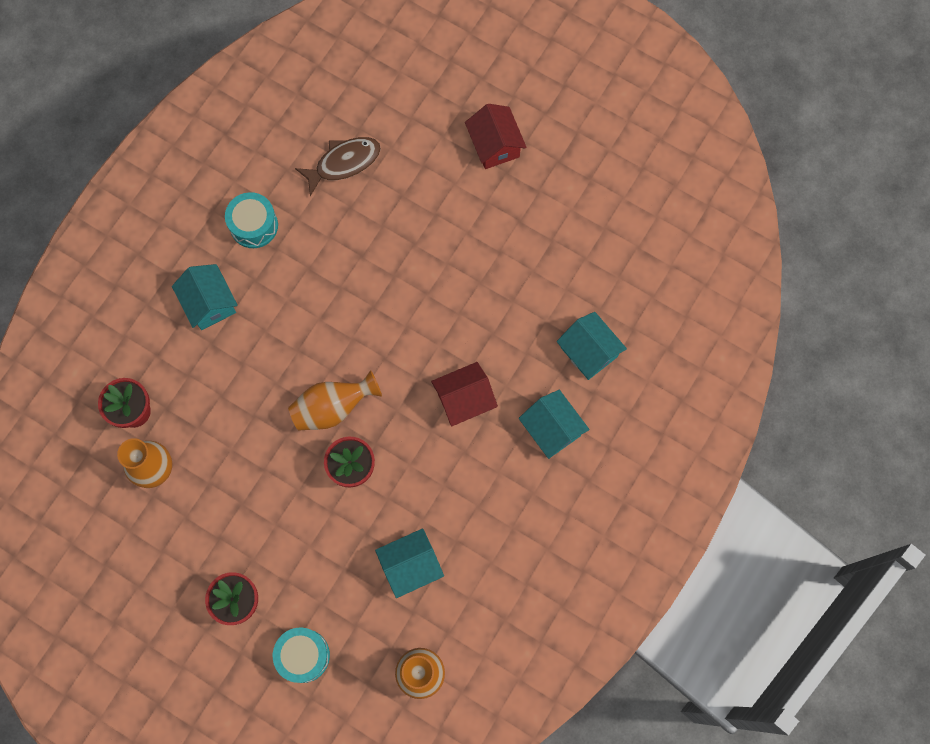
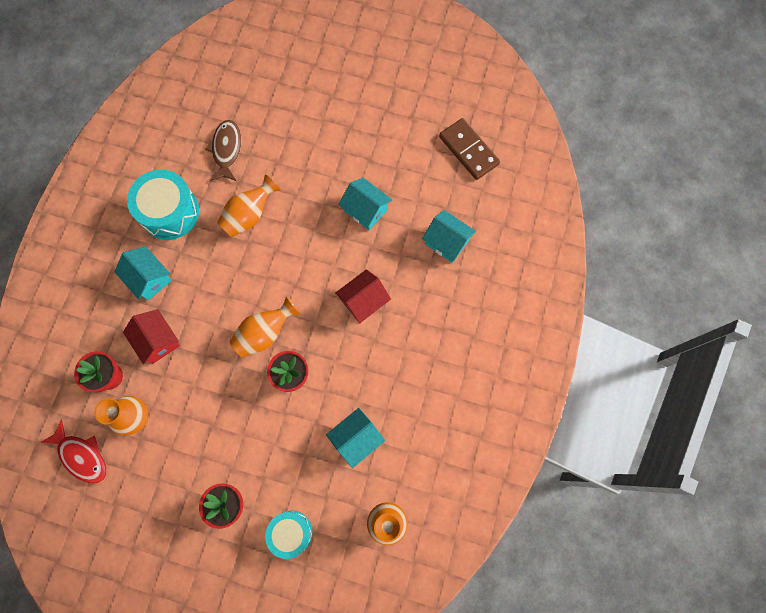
camera: 15 degrees left, 0 degrees up
(80, 498) = (82, 456): none -> red fish
(254, 225) = (169, 212): turquoise drum -> turquoise drum, size x1.57
(344, 163) = (227, 150): brown fish -> brown fish turned 45 degrees counterclockwise
(351, 254) = (249, 215): none -> orange vase
(495, 145) = (336, 110): red house -> red house (158, 340)
(552, 429) = (435, 306): turquoise house -> turquoise house (365, 210)
(650, 240) = (468, 150): none -> brown domino

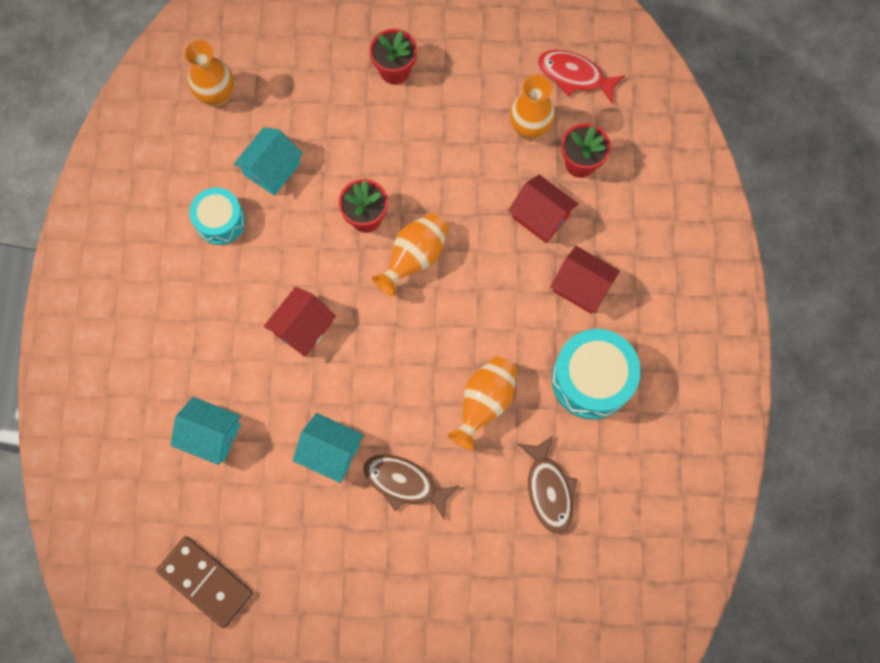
camera: 165 degrees right, 0 degrees up
(149, 278) = (581, 286): turquoise house -> red house
(291, 532) = (319, 60): turquoise drum -> turquoise drum (220, 221)
(321, 177) = (404, 483): none -> brown fish

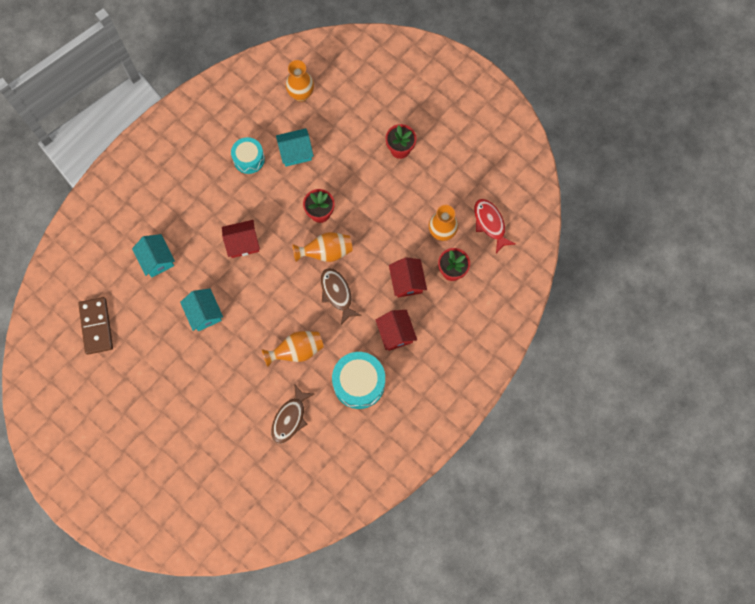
camera: 40 degrees right, 0 degrees up
(404, 483) = (225, 357): brown fish -> brown fish (337, 293)

